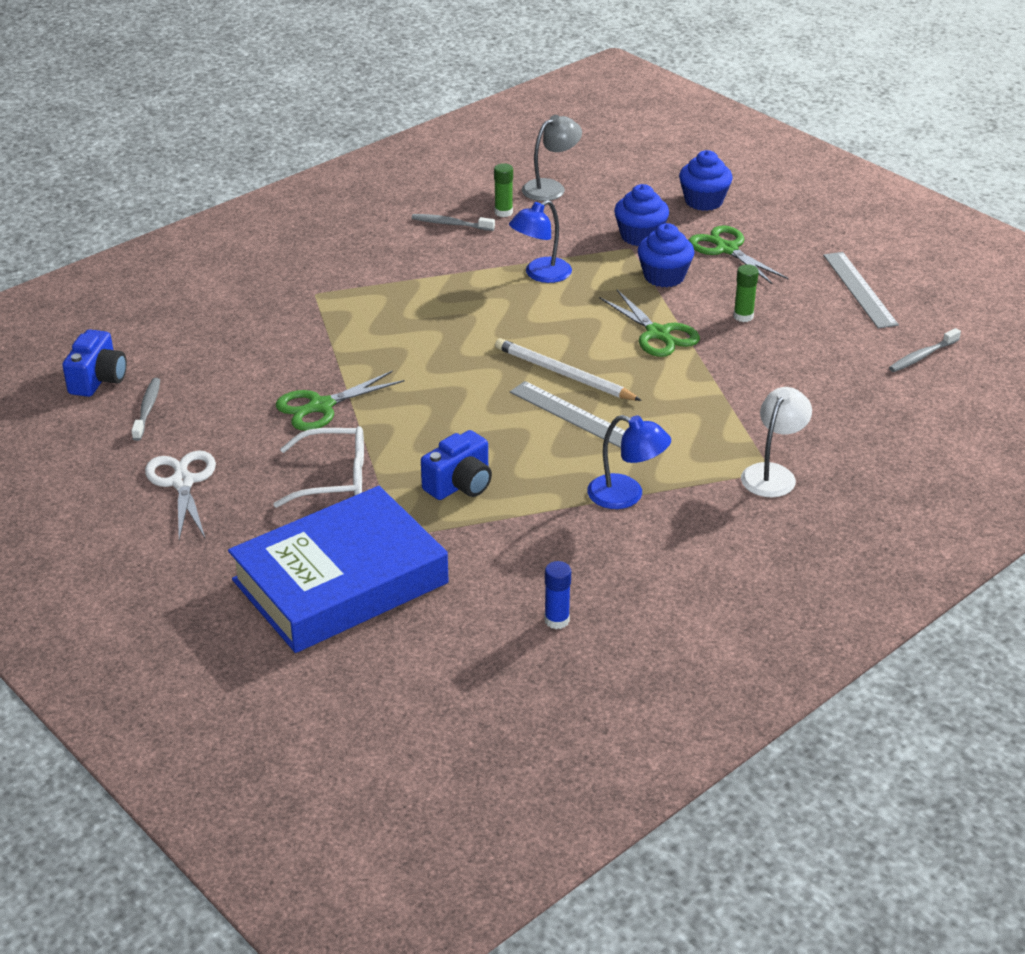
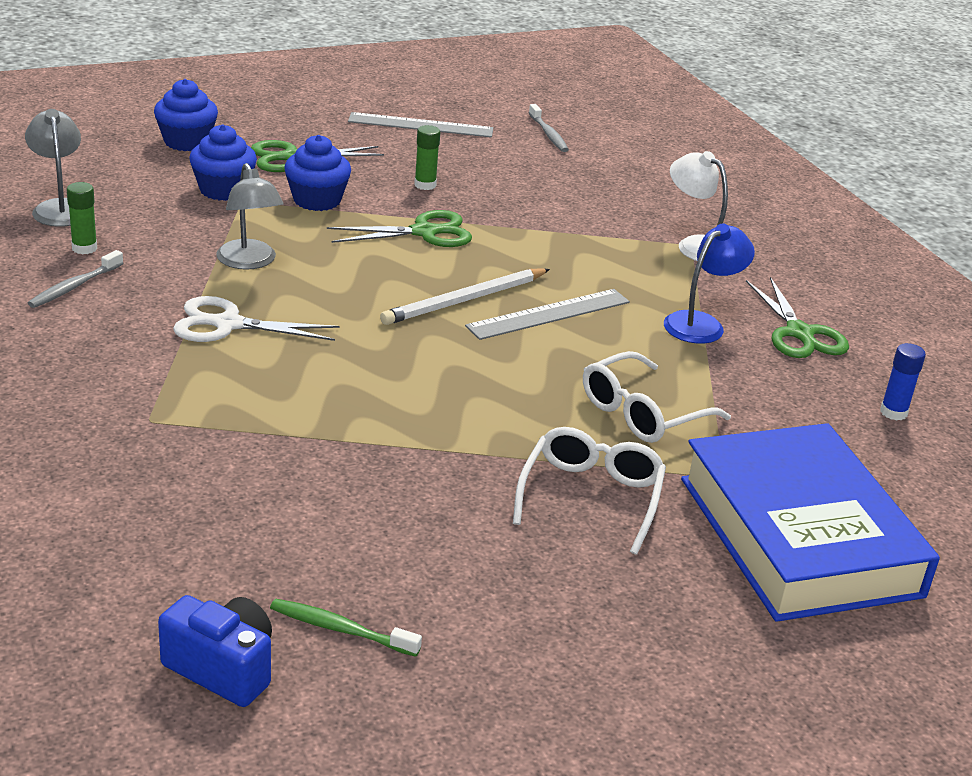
camera: 75 degrees left, 5 degrees down
(147, 409) = (340, 629): grey toothbrush -> green toothbrush
(183, 482) = (544, 626): white scissors -> white scissors (228, 324)
(321, 406) = (428, 473): green scissors -> green scissors (799, 333)
(460, 485) = (642, 413): blue camera -> white glasses
(540, 274) = (249, 262): blue lamp -> grey lamp

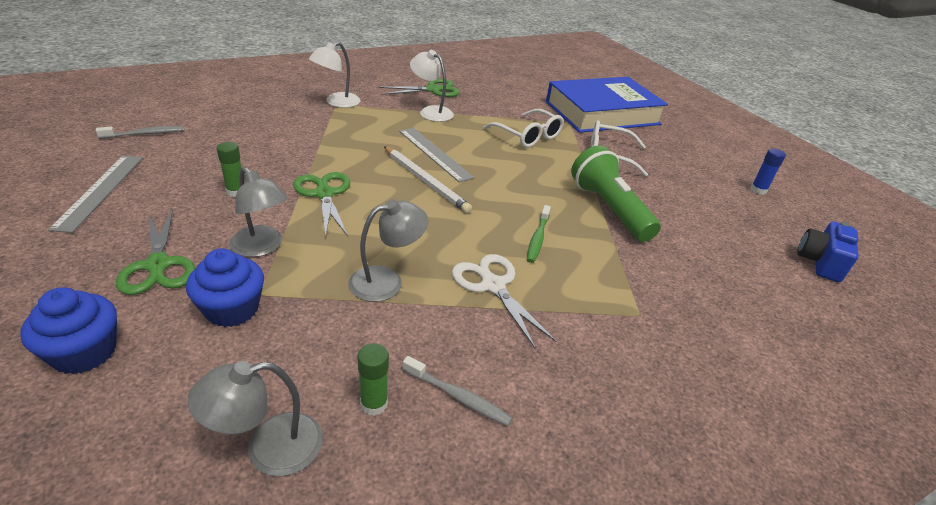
camera: 95 degrees left, 5 degrees up
(228, 324) = (493, 286): white scissors -> white scissors turned 150 degrees clockwise
(317, 200) = (262, 247): blue cupcake -> grey lamp
(340, 629) = (760, 227): green toothbrush -> green toothbrush (537, 238)
(397, 453) = (609, 209): none -> green flashlight
(701, 323) = (431, 111): blue lamp -> white lamp
(893, 412) = (496, 81): blue glue stick -> blue glue stick (758, 190)

